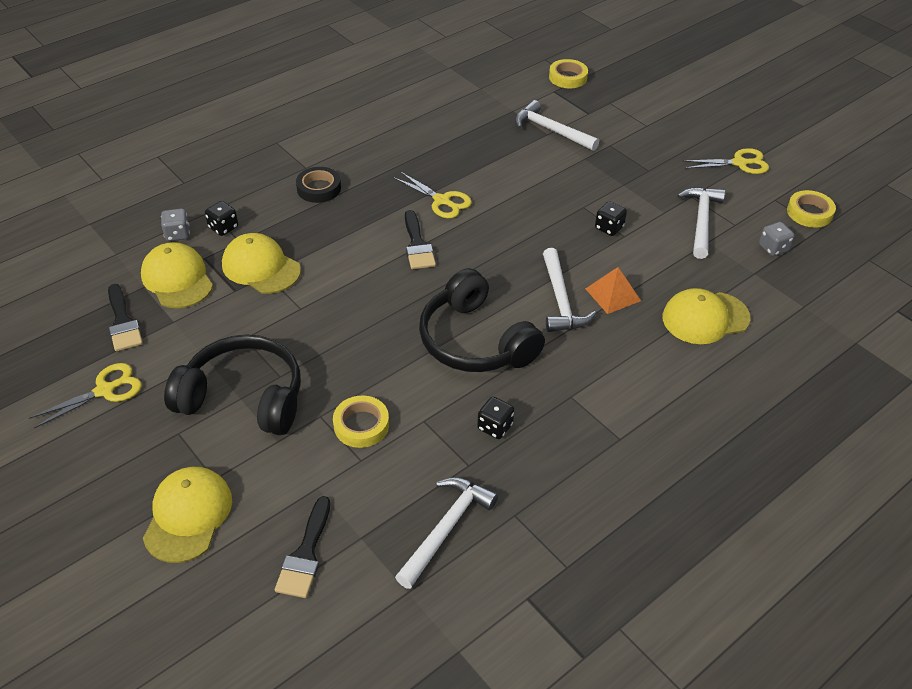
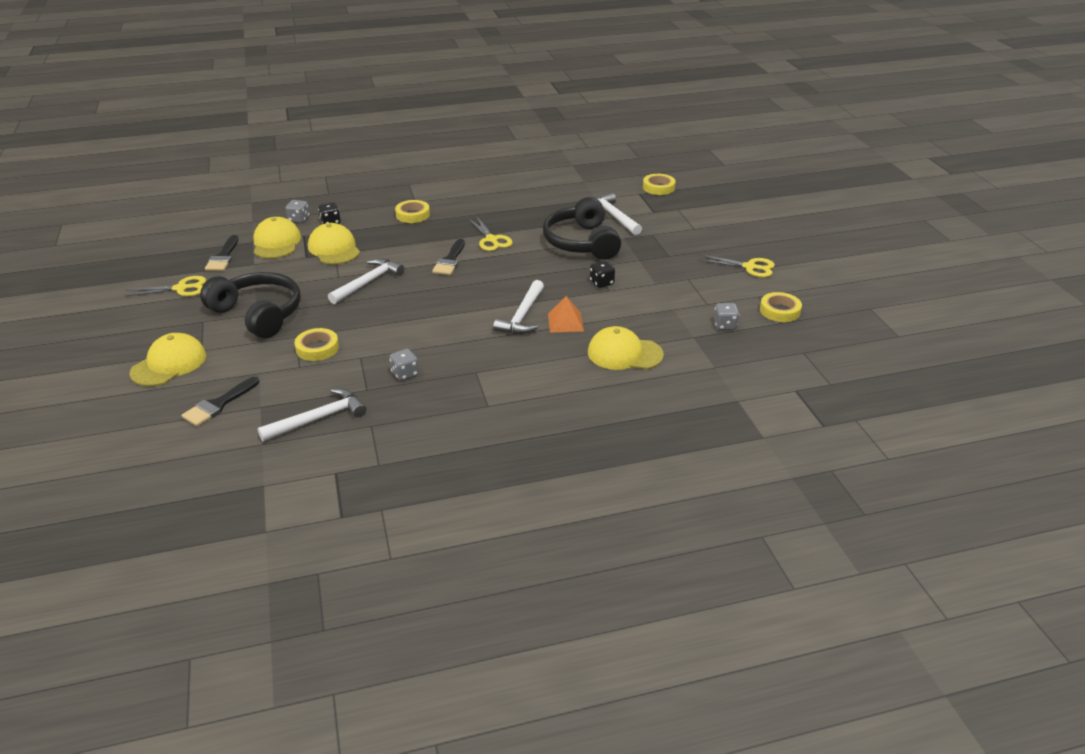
camera: 25 degrees right, 10 degrees down
(319, 188) = (413, 215): black tape -> yellow tape
(475, 341) = (438, 323): black headphones -> black headphones (581, 242)
(495, 427) = (405, 374): black dice -> grey dice
(701, 221) = (681, 295): white hammer -> white hammer (368, 282)

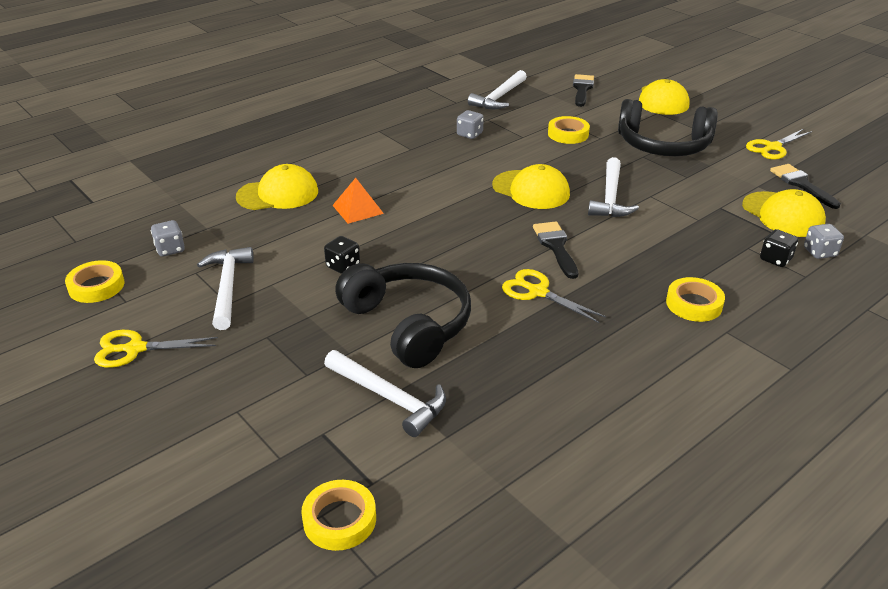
camera: 155 degrees right, 0 degrees up
(334, 249) = (708, 225): yellow cap -> yellow cap (531, 190)
(522, 316) = (409, 204): white hammer -> white hammer (227, 287)

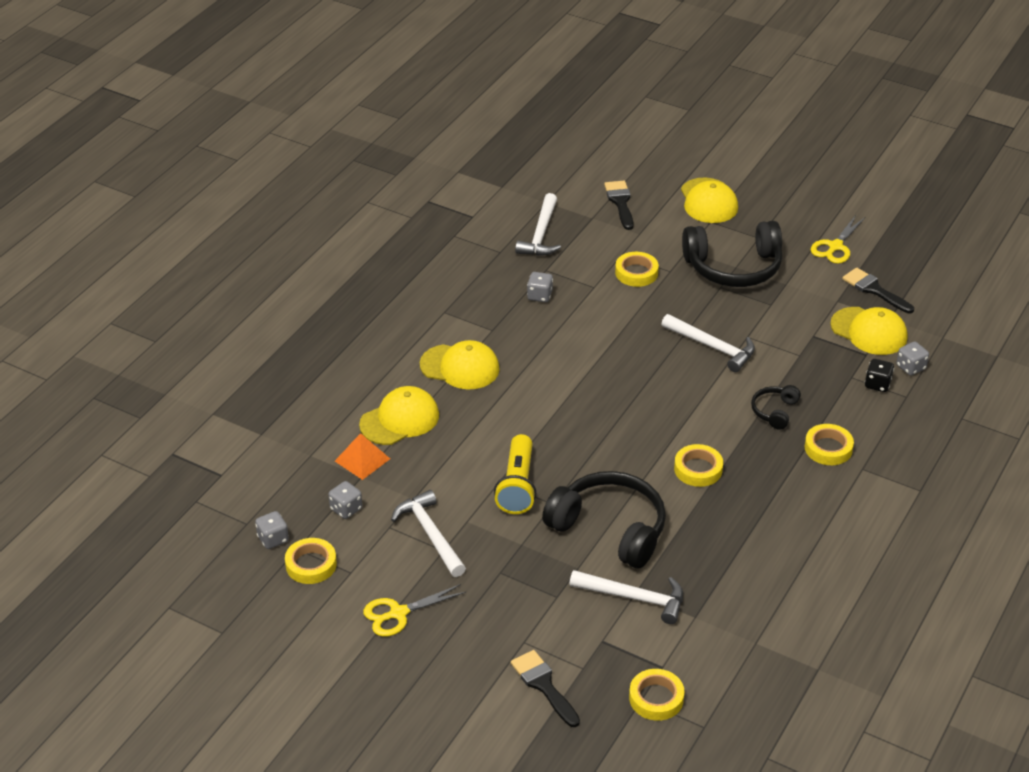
camera: 20 degrees left, 5 degrees up
(84, 258) = (273, 539): none -> grey dice
(343, 266) = (517, 486): black dice -> yellow flashlight
(358, 209) = (489, 419): orange pyramid -> orange pyramid (362, 460)
(531, 190) = (636, 355): yellow cap -> yellow cap (460, 367)
(537, 292) = (698, 469): yellow scissors -> yellow tape
(555, 246) = (690, 417): black brush -> black brush (543, 685)
(610, 197) = (712, 347): white hammer -> white hammer turned 45 degrees counterclockwise
(648, 260) = (775, 411): none -> black headphones

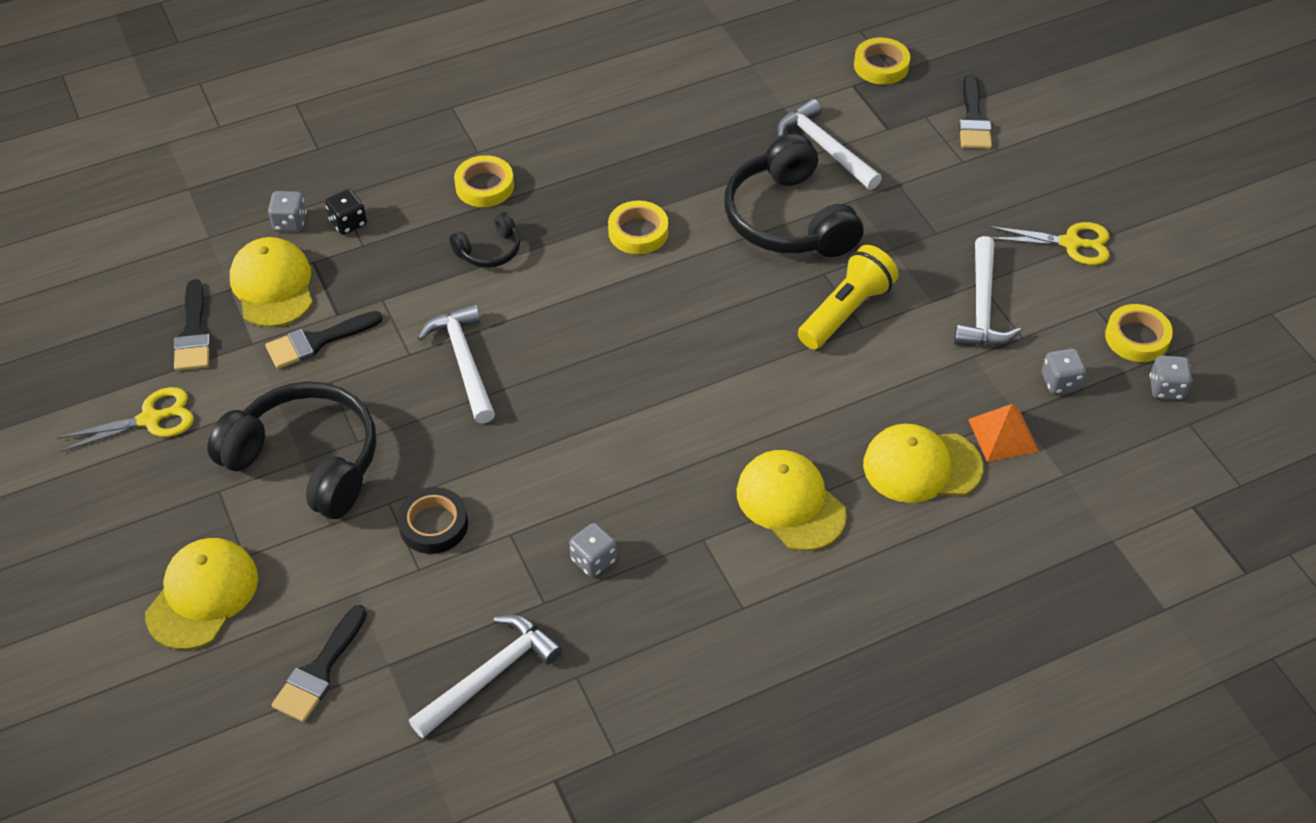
camera: 145 degrees left, 10 degrees up
(636, 273) = (433, 524): yellow tape -> black tape
(805, 318) = (317, 341): none -> black brush

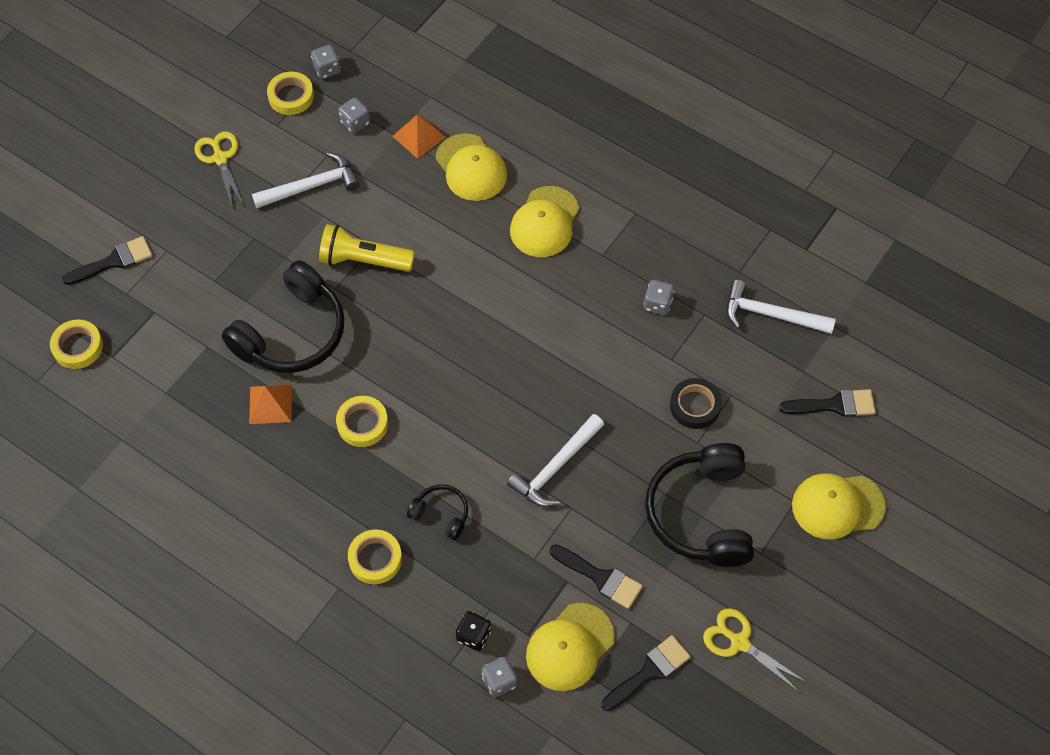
camera: 120 degrees left, 10 degrees up
(714, 174) = (270, 404): none -> orange pyramid
(824, 148) = (199, 344): white hammer -> none

